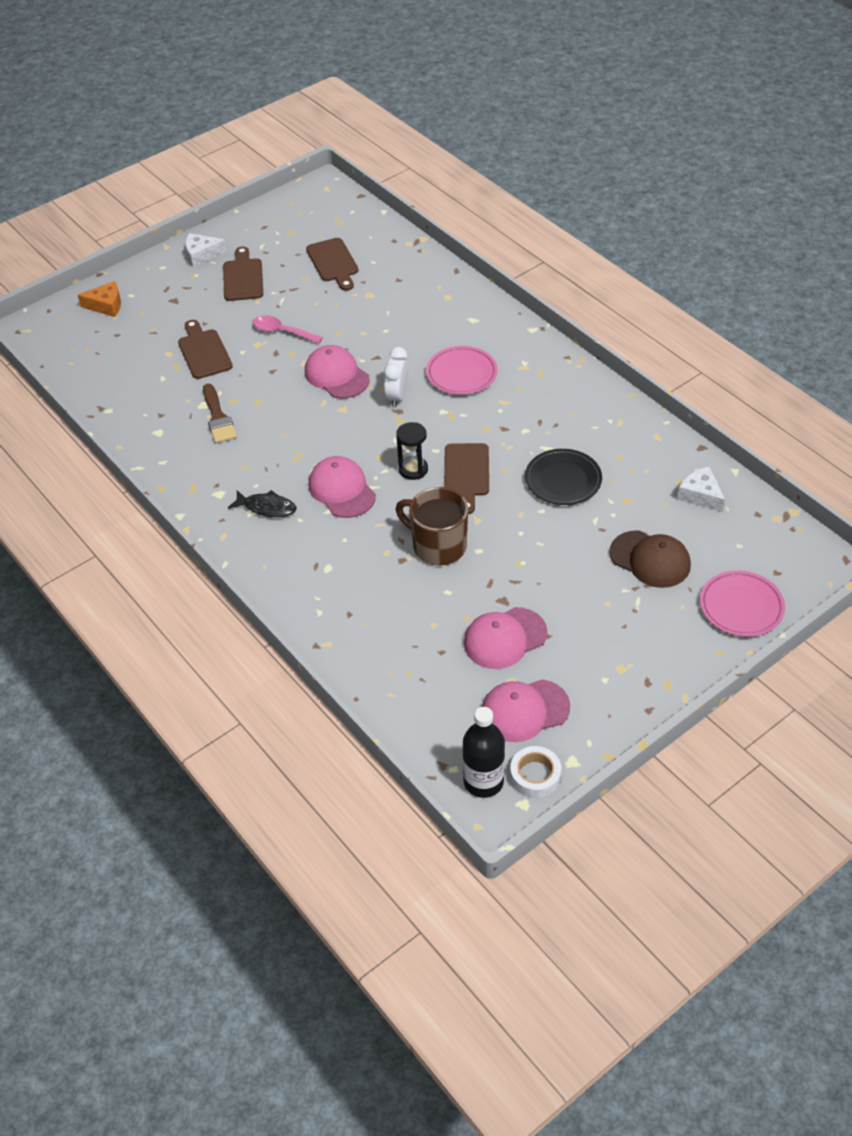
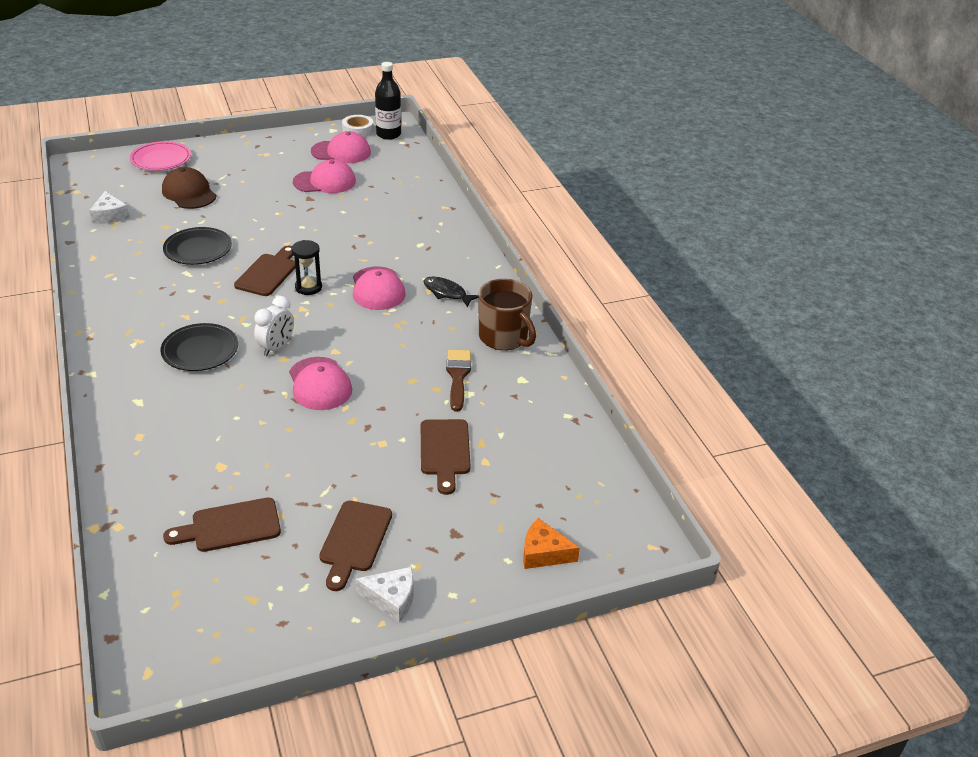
camera: 165 degrees left, 10 degrees down
(282, 332) = (347, 449): pink spoon -> none
(333, 263) = (230, 526): brown cutting board -> brown cutting board turned 105 degrees counterclockwise
(438, 546) = (329, 236): brown mug -> brown mug (504, 338)
(461, 374) = (200, 351): pink plate -> black plate

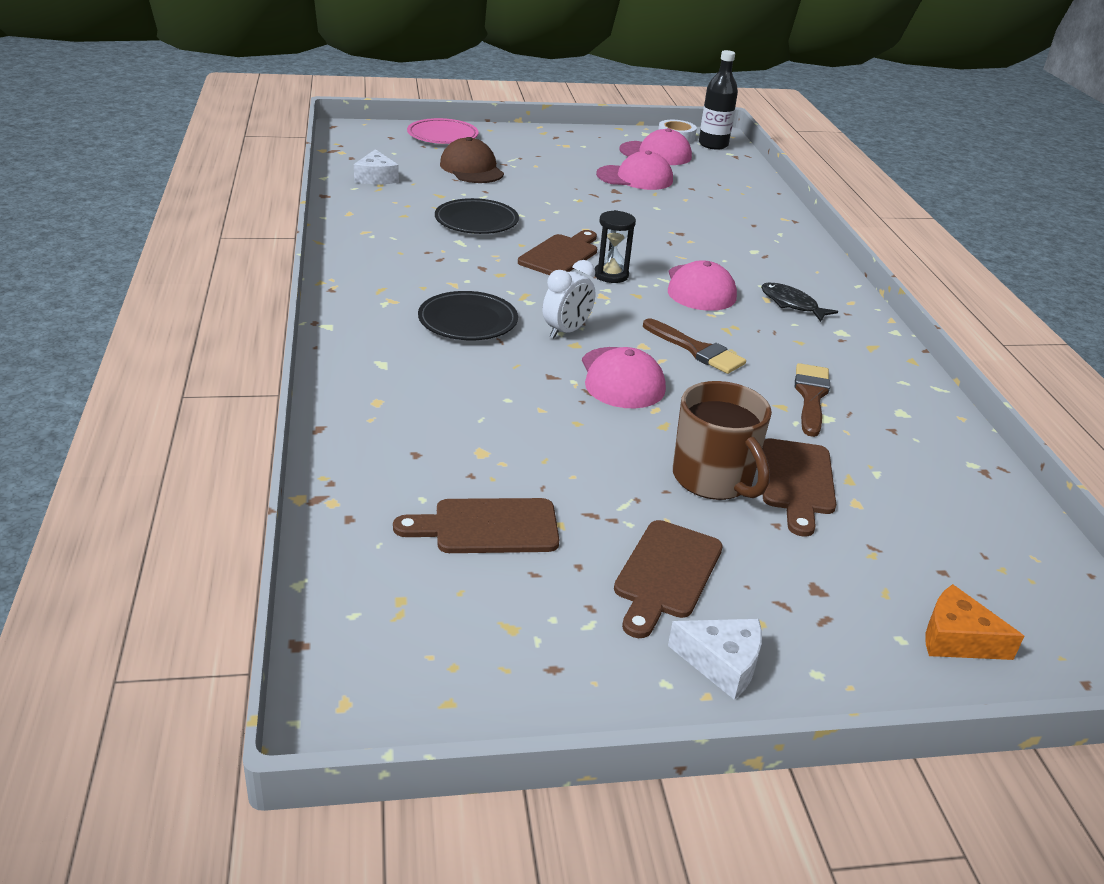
camera: 10 degrees right, 5 degrees down
(375, 348) = (696, 350): none -> brown brush
(504, 338) = (872, 362): brown mug -> brown mug (714, 479)

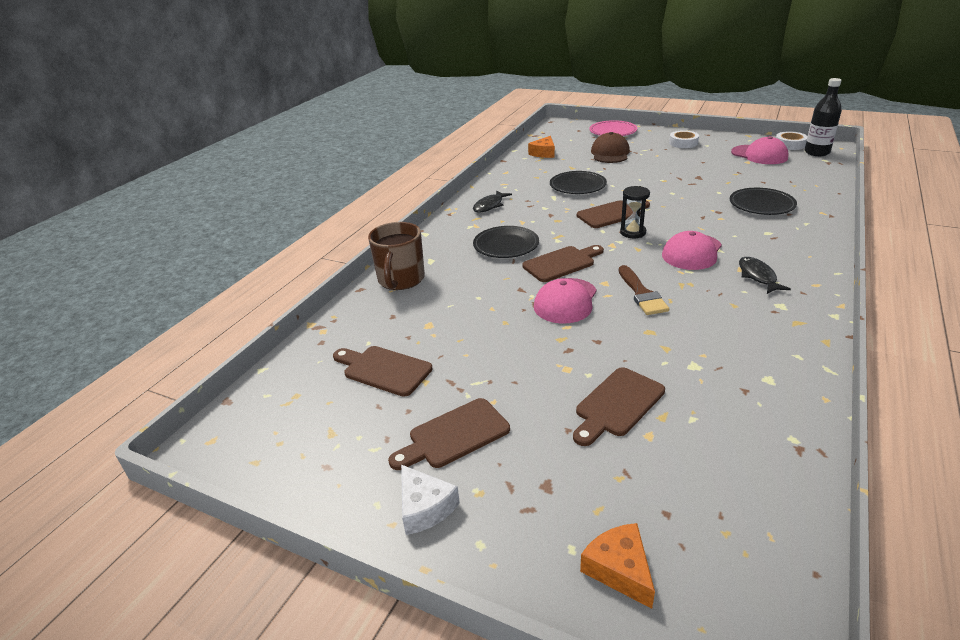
camera: 40 degrees right, 0 degrees up
(376, 177) = (544, 153): white cheese -> orange cheese
(380, 267) = (489, 205): none -> black fish
(552, 145) = (683, 143): none -> white tape
(566, 331) = (561, 263): white clock -> brown cutting board
(635, 178) = (724, 170): pink cap -> none
(714, 479) = (556, 384): brown mug -> brown mug (401, 280)
(717, 218) = (761, 205): none -> black plate
(811, 396) = (698, 347): brown brush -> none

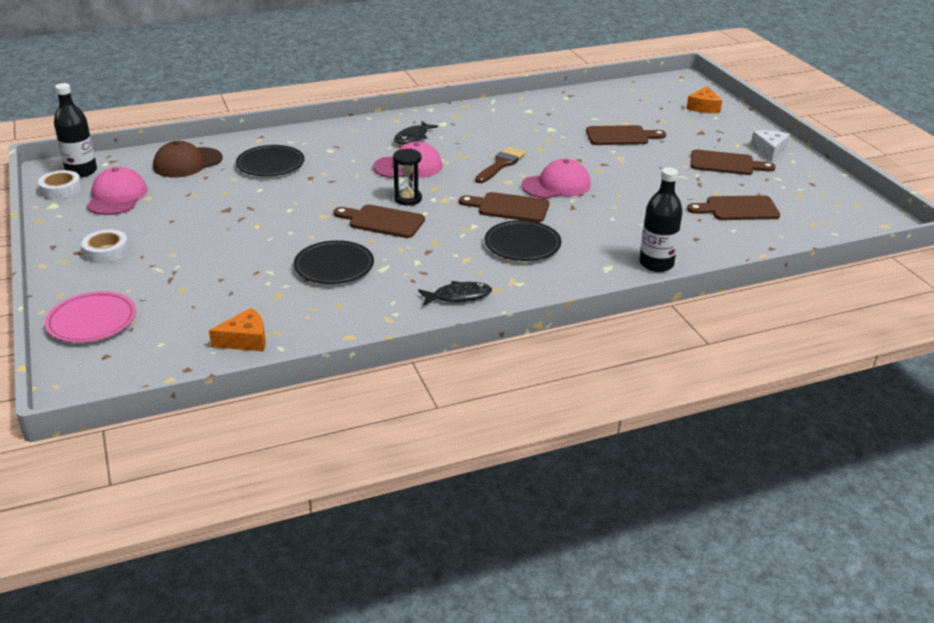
camera: 140 degrees left, 0 degrees up
(383, 370) = (737, 209): brown cutting board -> brown cutting board turned 105 degrees clockwise
(401, 280) = (656, 264): brown mug -> black bottle
(610, 153) = (196, 288): brown cap -> brown cap (187, 163)

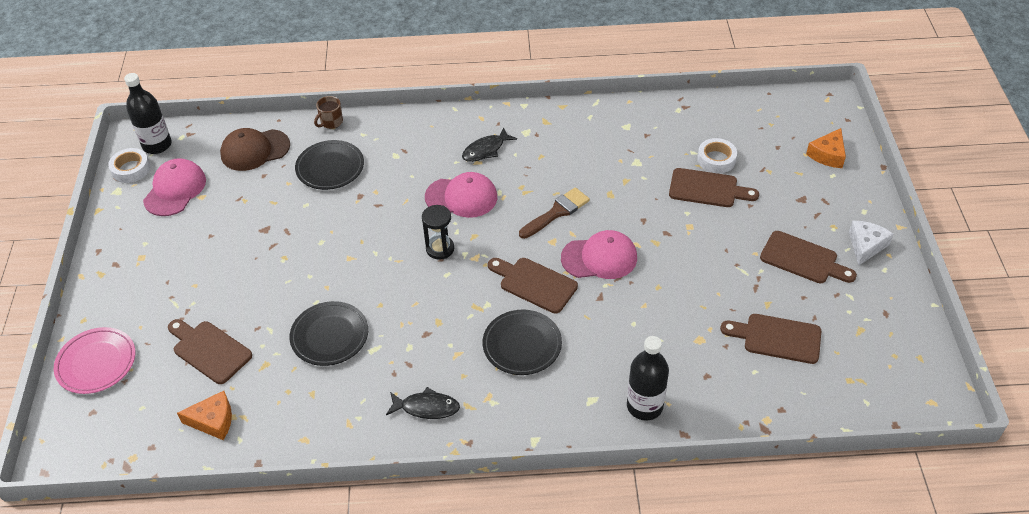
camera: 20 degrees right, 15 degrees up
(106, 251) = (140, 268): white tape -> white tape (716, 159)
(254, 138) = (331, 122): none -> brown mug
(382, 221) = (401, 278): brown cutting board -> brown cutting board (209, 350)

